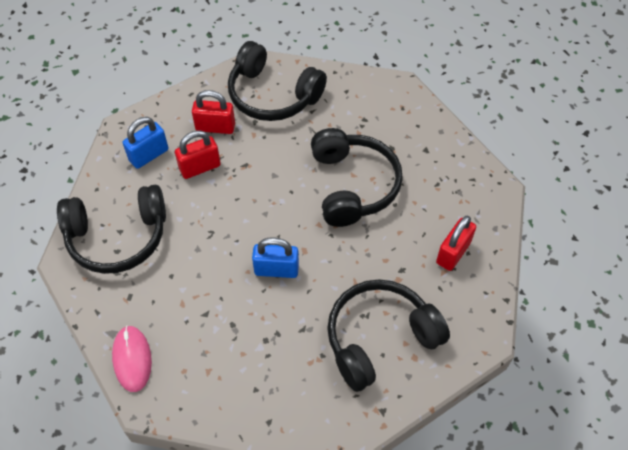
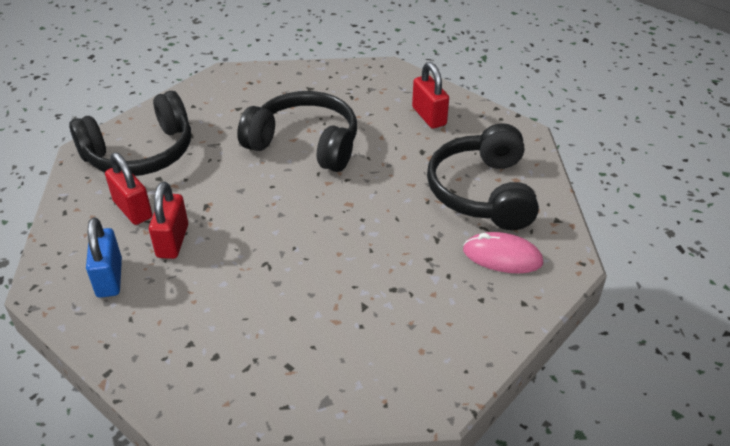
camera: 60 degrees left, 15 degrees down
(118, 237) = (197, 348): black headphones -> none
(132, 359) = (375, 393): pink mouse -> pink mouse (502, 256)
(215, 127) = (133, 209): red padlock -> red padlock turned 75 degrees counterclockwise
(276, 269) = (354, 231): blue padlock -> none

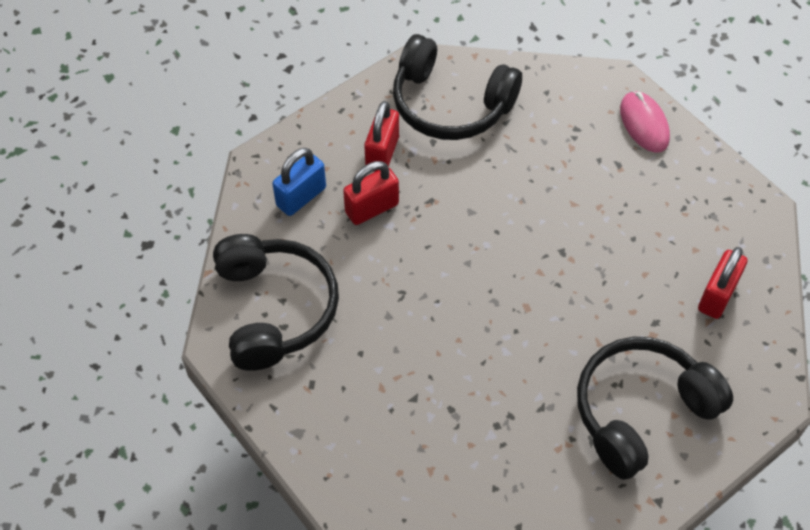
camera: 55 degrees right, 15 degrees up
(305, 144) = (576, 217): black headphones -> black headphones (275, 309)
(502, 256) = (564, 477): pink mouse -> pink mouse (644, 124)

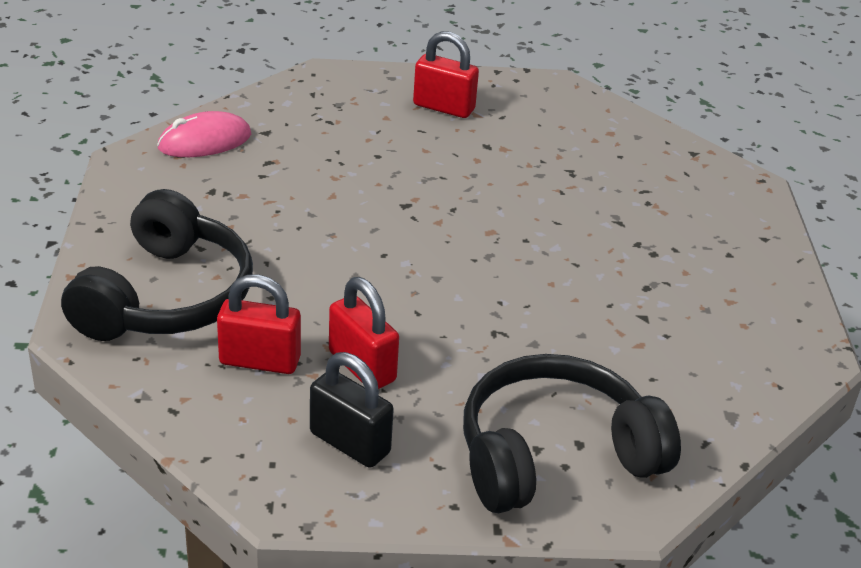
camera: 100 degrees left, 20 degrees down
(301, 197) = (349, 443): blue padlock -> black padlock
(641, 411) = (598, 158): black headphones -> none

